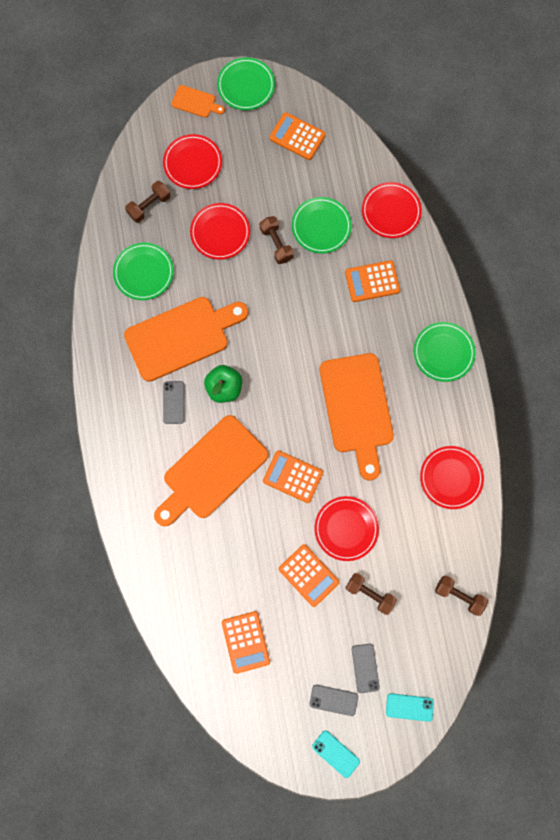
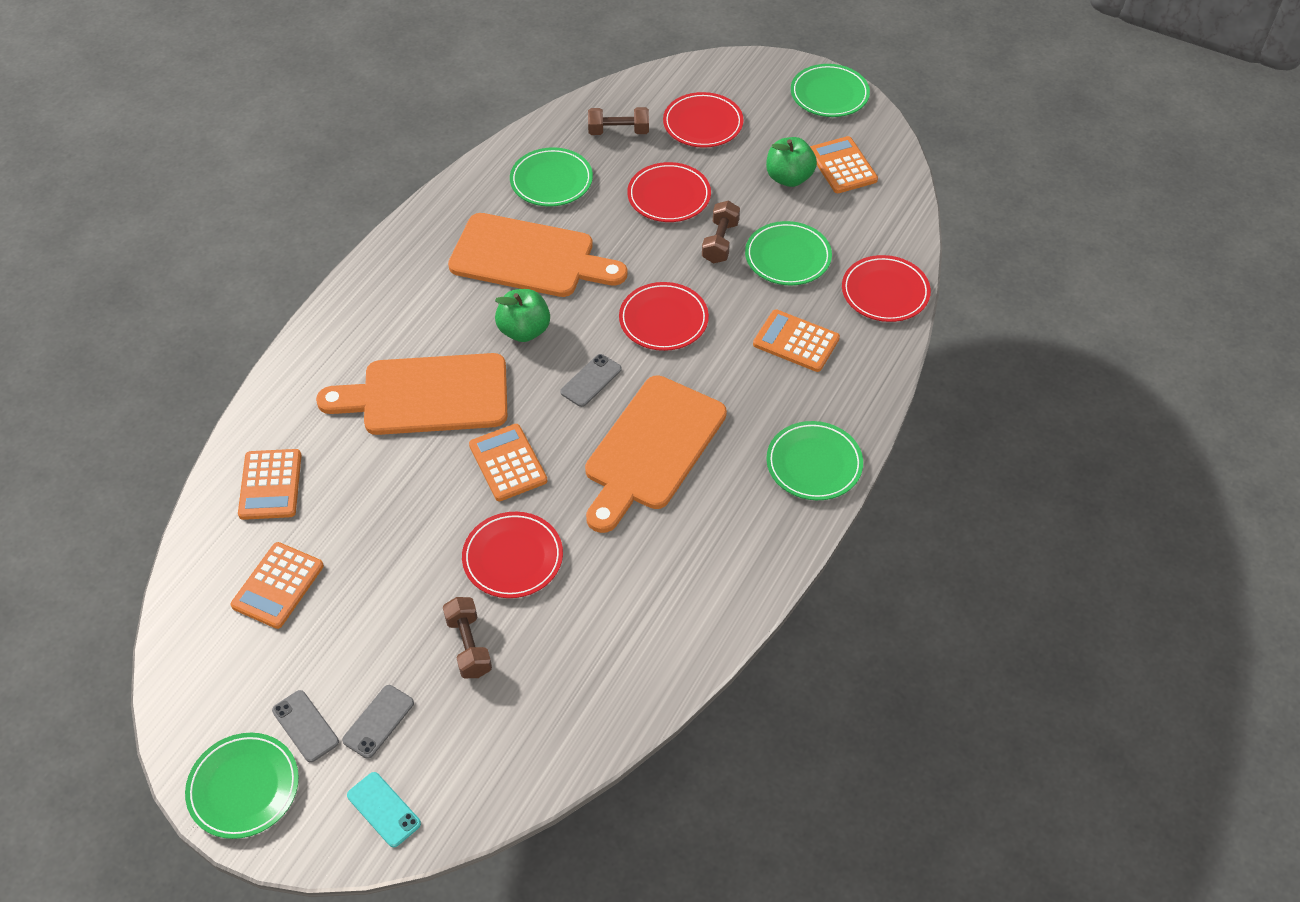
camera: 40 degrees right, 25 degrees down
(174, 402) = (457, 308): grey phone -> grey phone (591, 380)
(195, 102) = (760, 78): orange cutting board -> none
(275, 168) = (789, 178): none -> green apple
(308, 575) = (420, 573): orange calculator -> orange calculator (270, 485)
(335, 753) = (244, 787): turquoise phone -> green plate
(451, 478) = (694, 597): red plate -> red plate (663, 320)
(459, 595) = (574, 732): brown dumbbell -> none

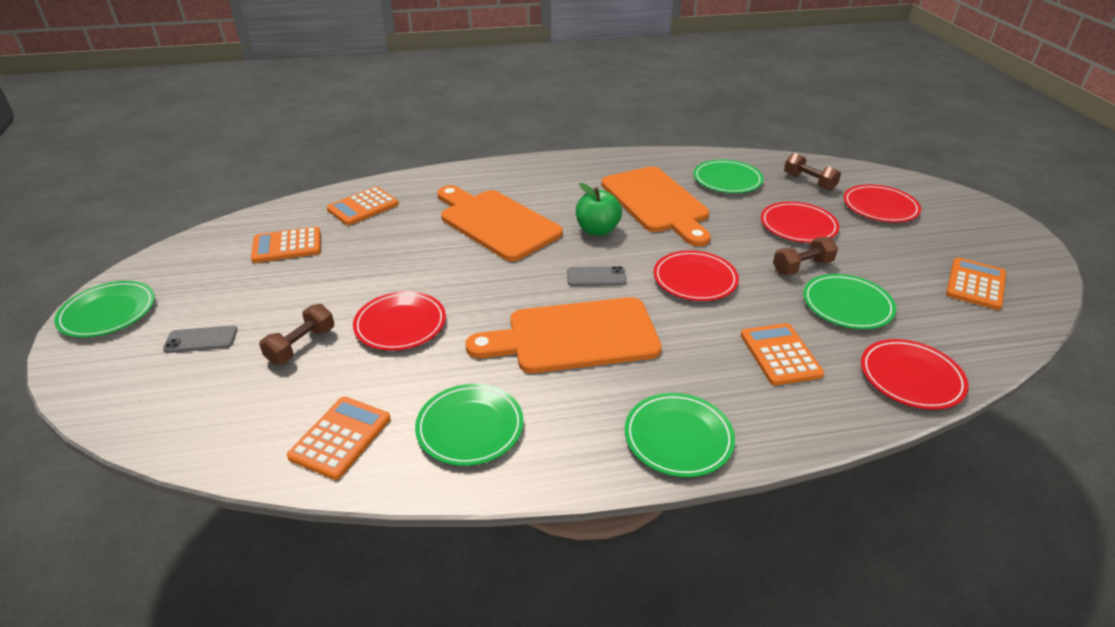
camera: 50 degrees right, 15 degrees down
(305, 726) = (177, 311): grey phone -> none
(384, 809) = (119, 383): turquoise phone -> none
(507, 463) = (480, 280): orange calculator -> orange calculator (340, 437)
(789, 178) = (913, 266): green apple -> none
(829, 94) = (1018, 243): green plate -> green plate (470, 427)

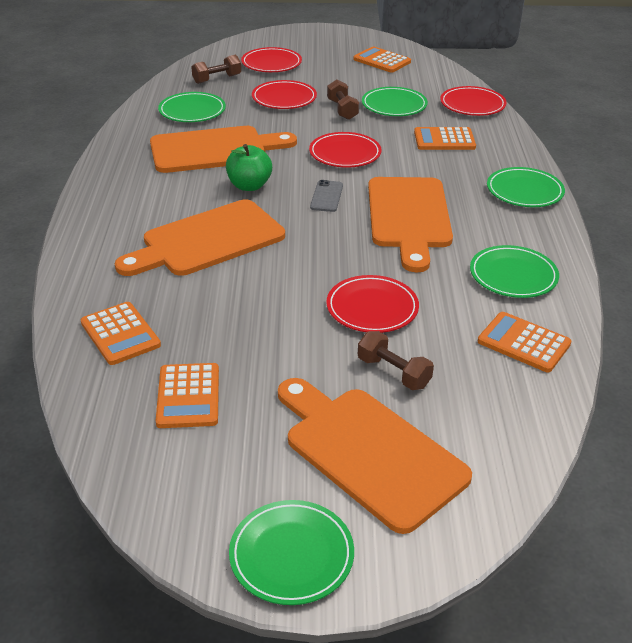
camera: 80 degrees left, 0 degrees up
(201, 340) = (369, 452): grey phone -> orange cutting board

